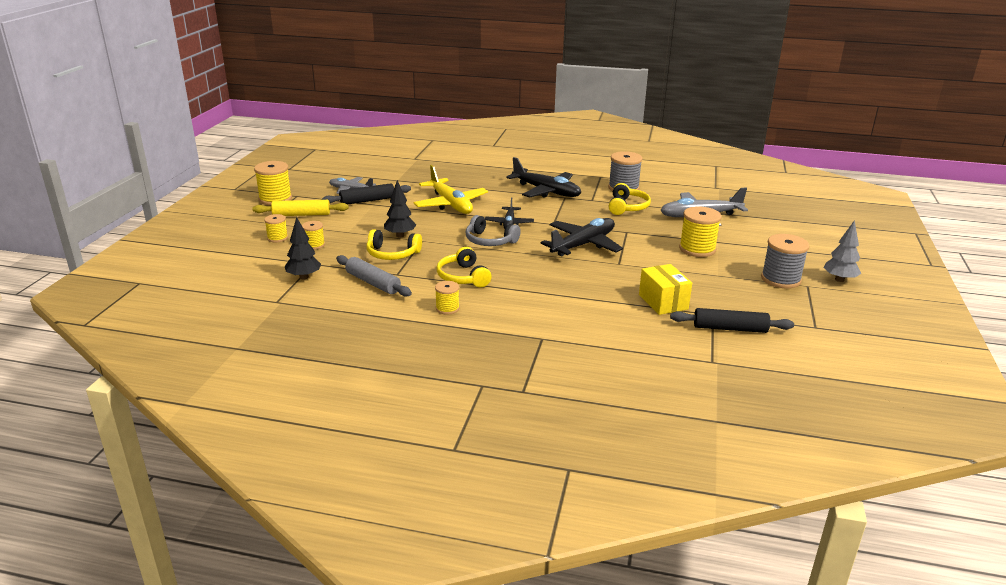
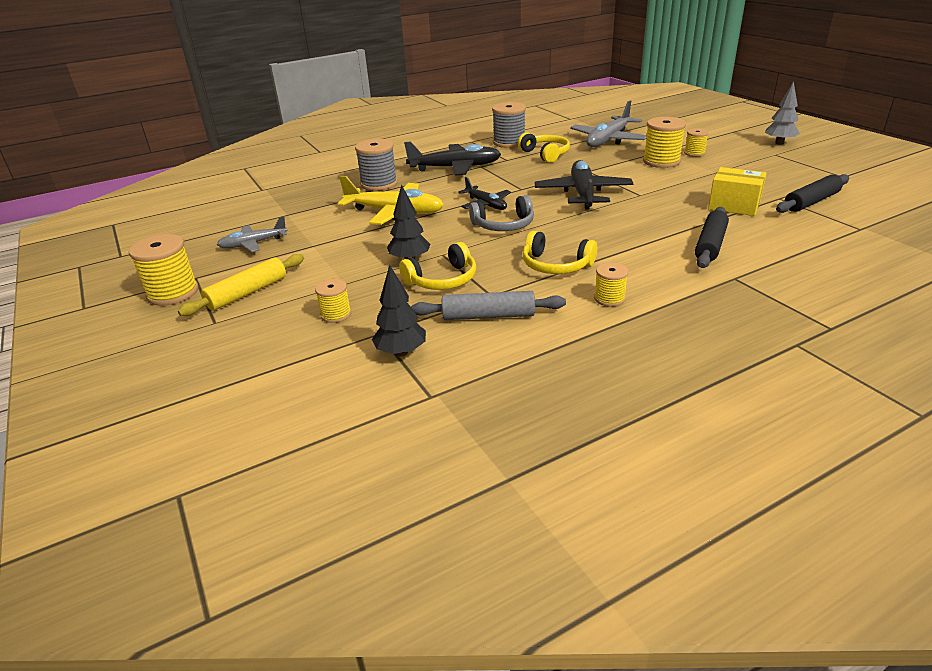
camera: 40 degrees left, 5 degrees up
(277, 238) = (271, 330): yellow spool -> yellow spool (694, 153)
(367, 201) = (298, 245): black rolling pin -> black rolling pin (710, 245)
(780, 279) = (753, 157): grey spool -> grey spool (379, 184)

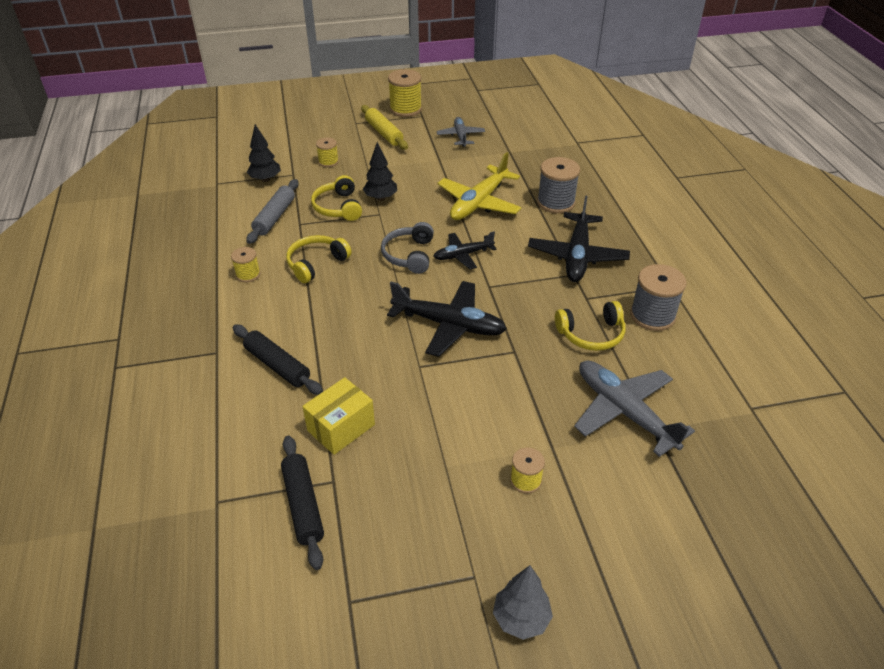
camera: 105 degrees right, 10 degrees up
(661, 161) = (511, 430): yellow spool -> none

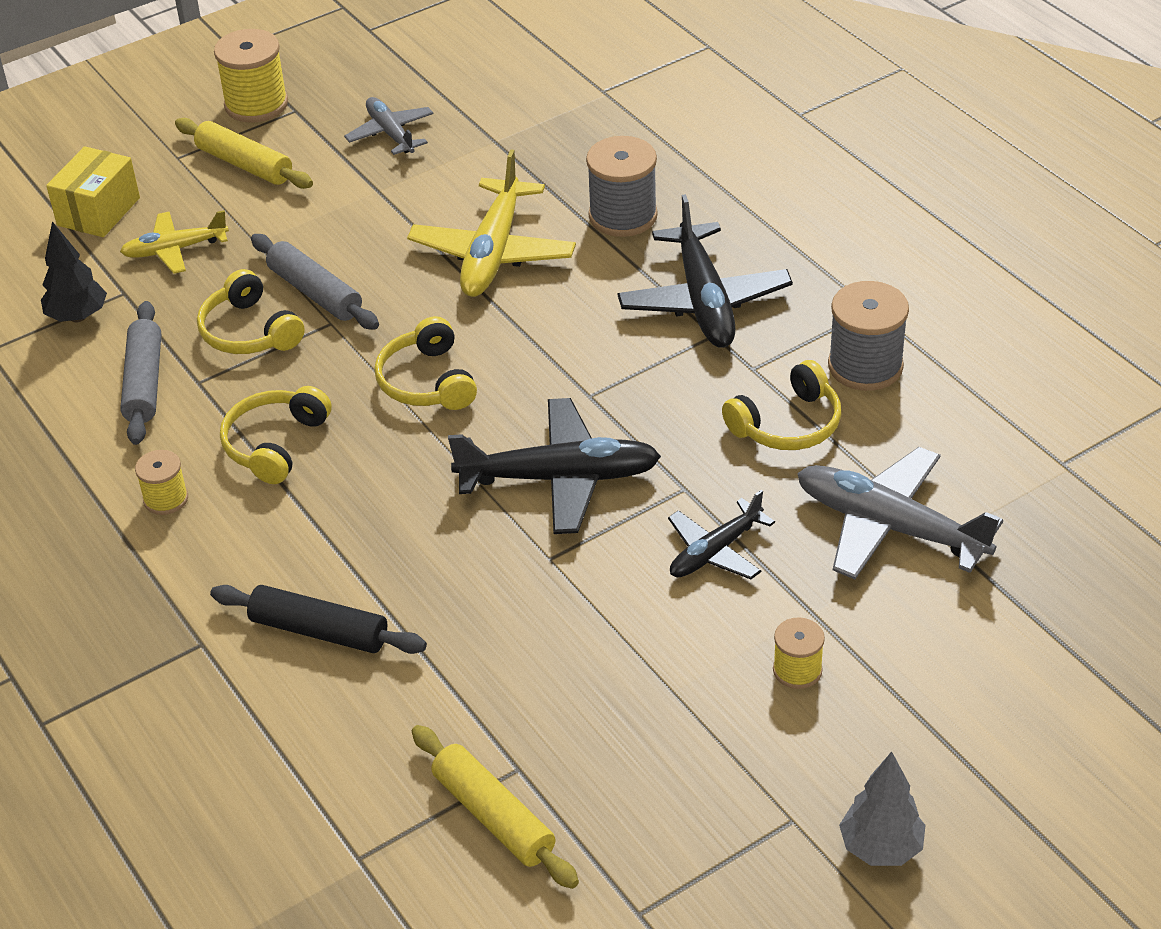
camera: 20 degrees left, 0 degrees up
(303, 505) = (493, 816): black rolling pin -> yellow rolling pin
(328, 162) = (175, 250): yellow spool -> yellow plane
(341, 427) = (482, 690): yellow box -> yellow box (98, 211)
(381, 198) = (315, 292): black tree -> grey rolling pin
(409, 255) = (427, 381): grey headphones -> yellow headphones
(463, 255) = (517, 355): black plane -> black plane (715, 551)

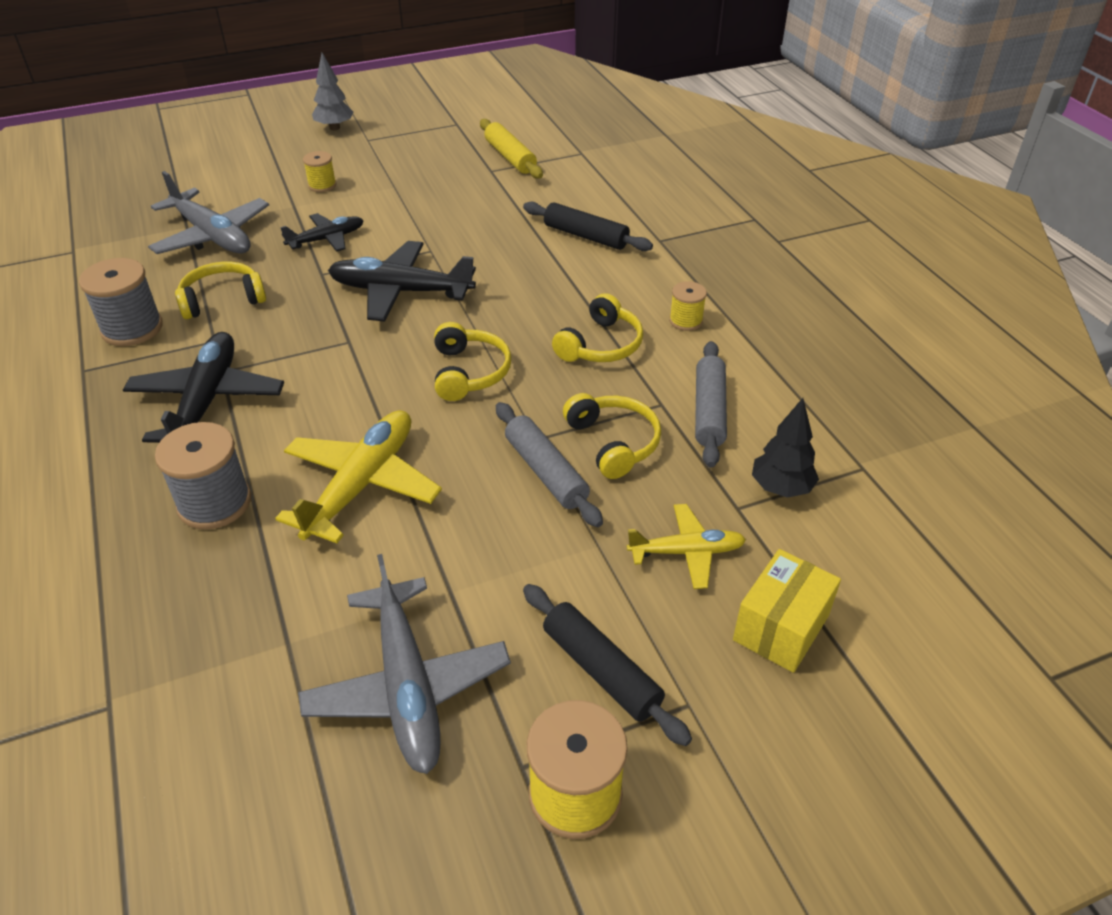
camera: 170 degrees left, 0 degrees up
(245, 164) = (601, 670): yellow rolling pin -> black rolling pin
(391, 134) = (407, 686): grey plane -> grey plane, size x1.68

